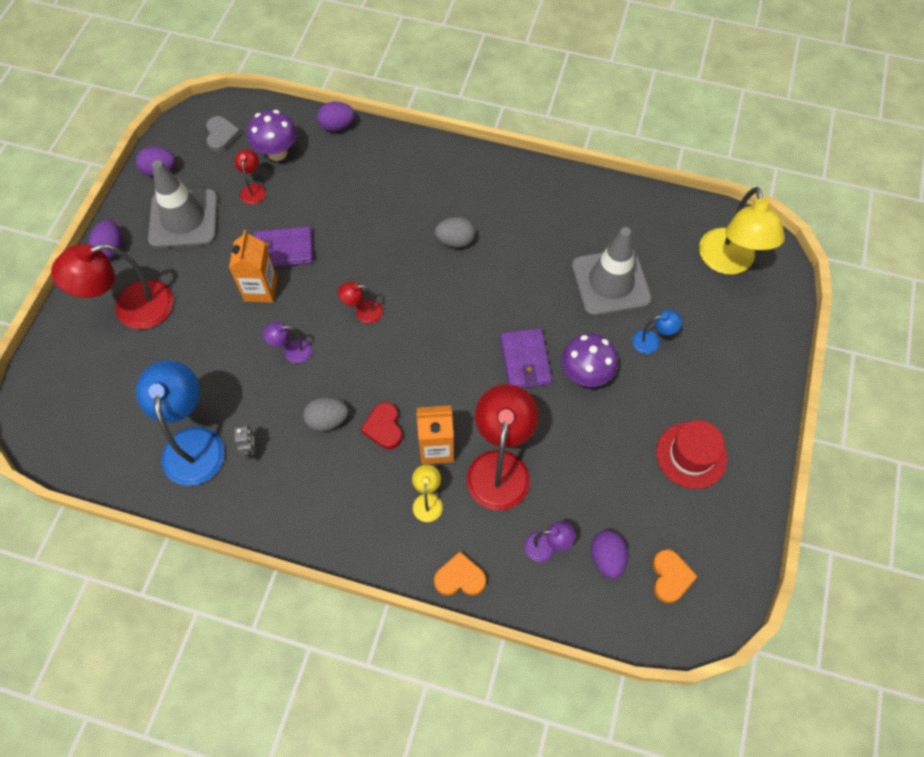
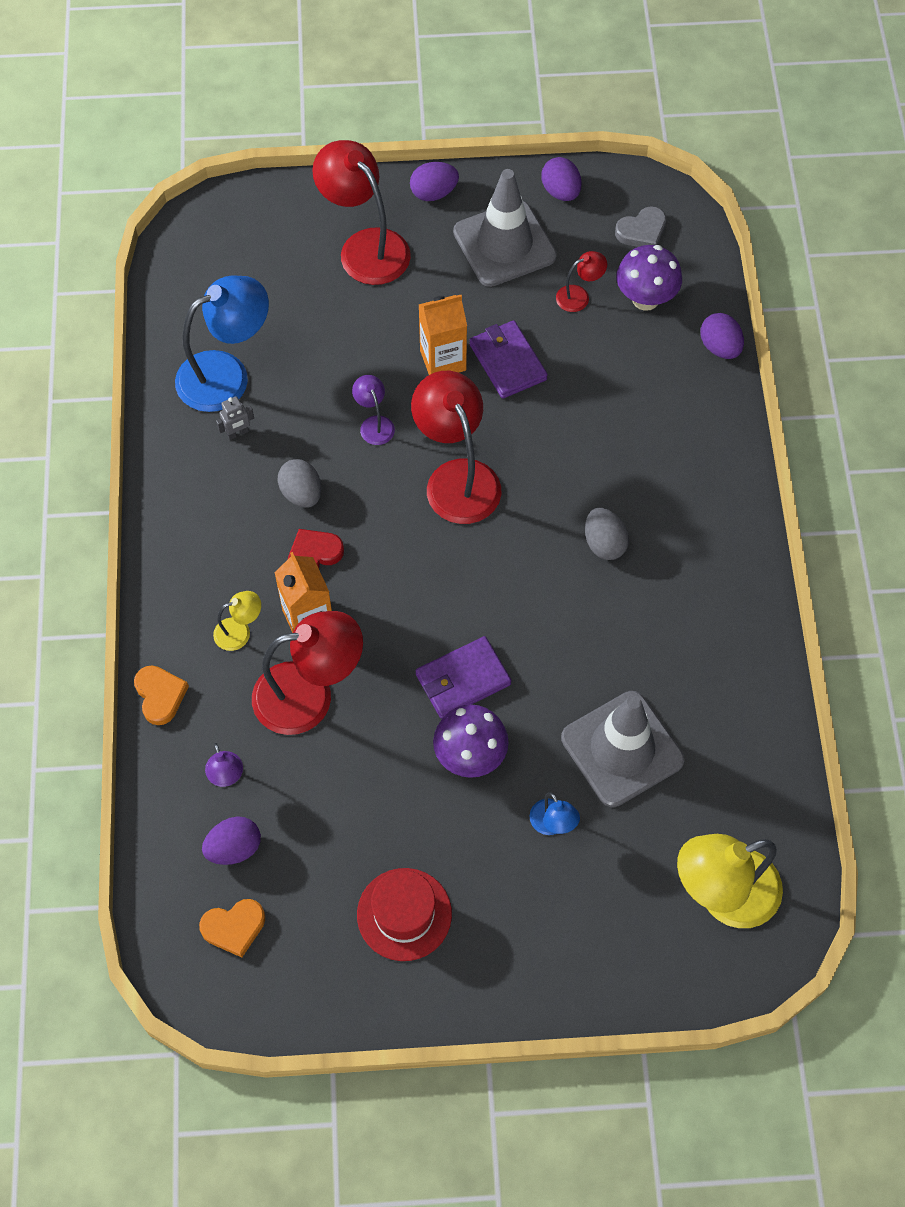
camera: 70 degrees right, 0 degrees up
(363, 312) = (457, 478): red lamp -> red lamp, size x2.13

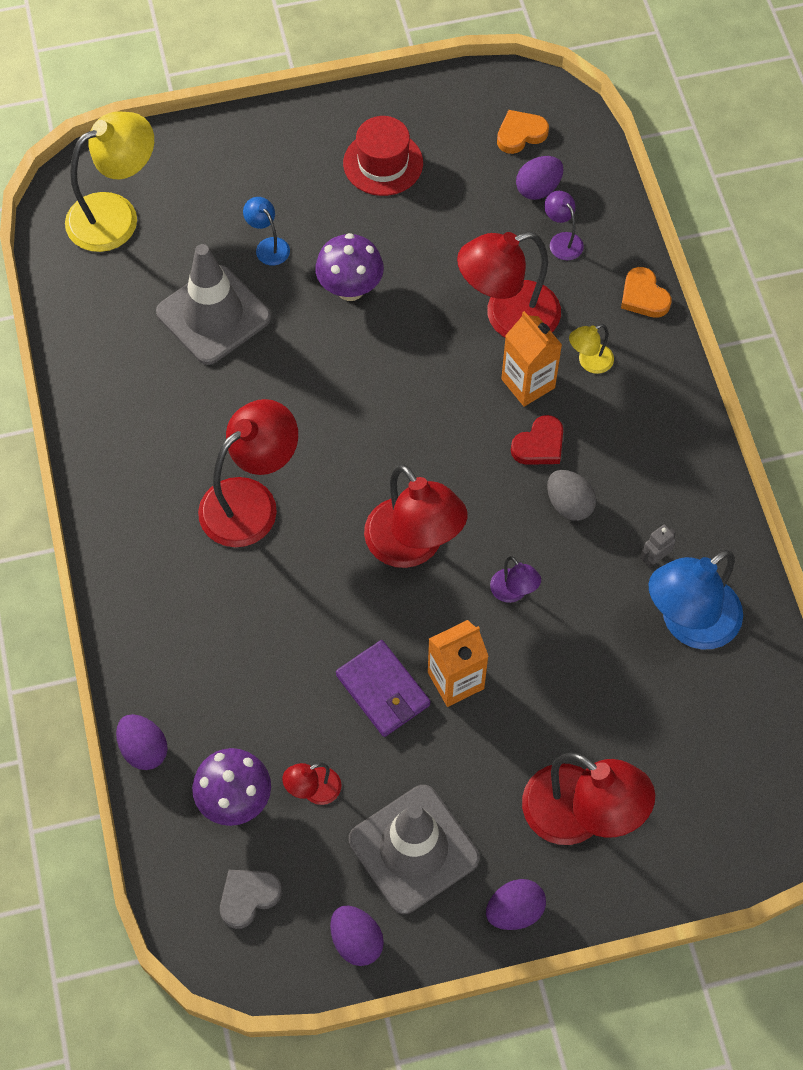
camera: 170 degrees right, 0 degrees up
(462, 679) = (369, 352): purple wallet -> none
(604, 543) = (251, 501): grey egg -> red lamp

